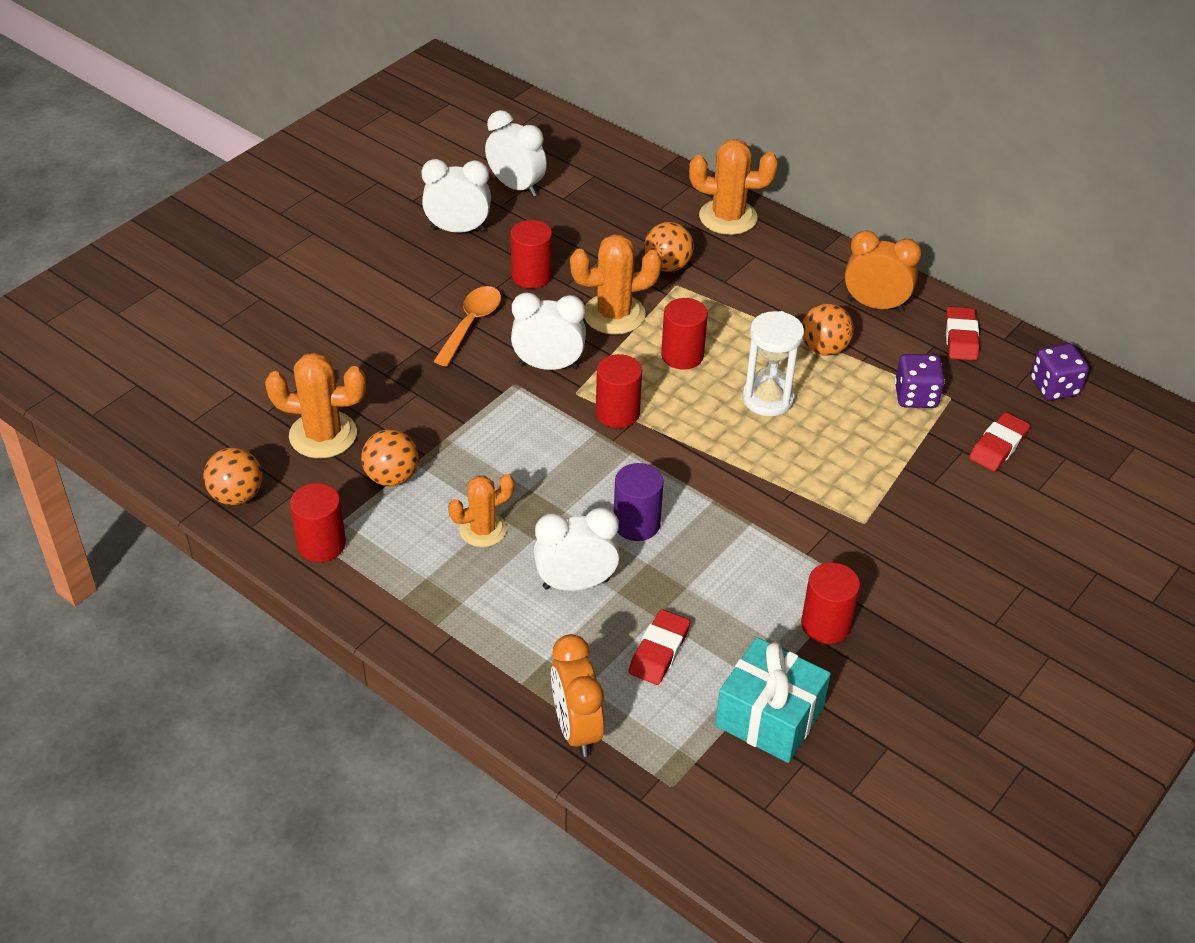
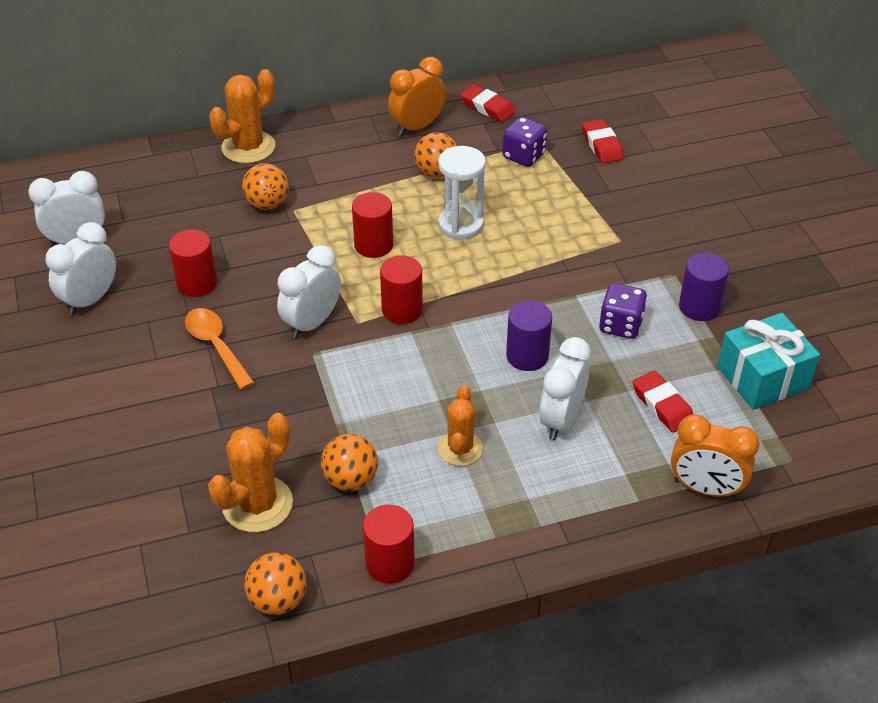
camera: 55 degrees left, 0 degrees up
(614, 314) = (291, 259): orange cactus -> none
(826, 624) = (699, 307): red cylinder -> purple cylinder
(1054, 387) = (571, 94): purple dice -> purple dice (620, 325)

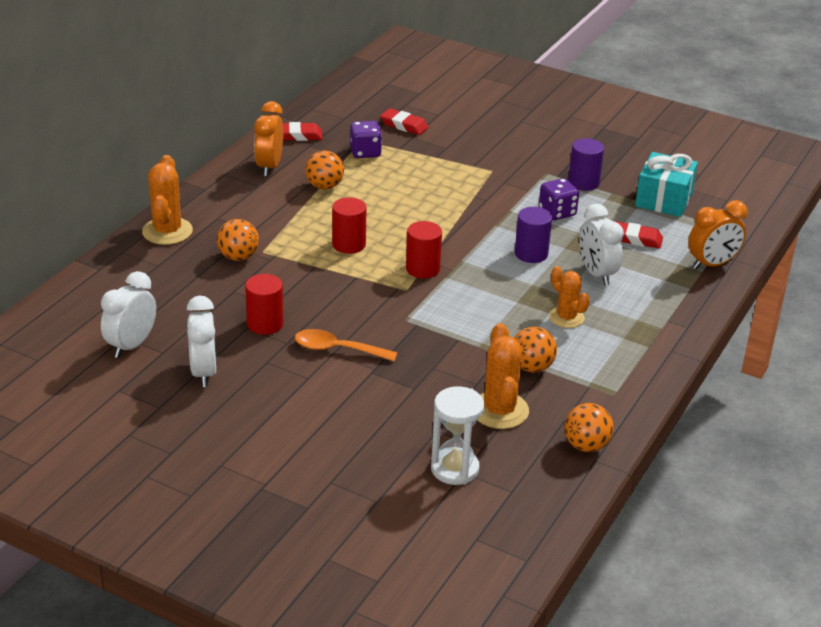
camera: 45 degrees left, 10 degrees down
(312, 323) = (378, 305): white clock -> none
(390, 563) = (616, 391): red cylinder -> none
(460, 225) = (386, 207): white hourglass -> white hourglass (454, 469)

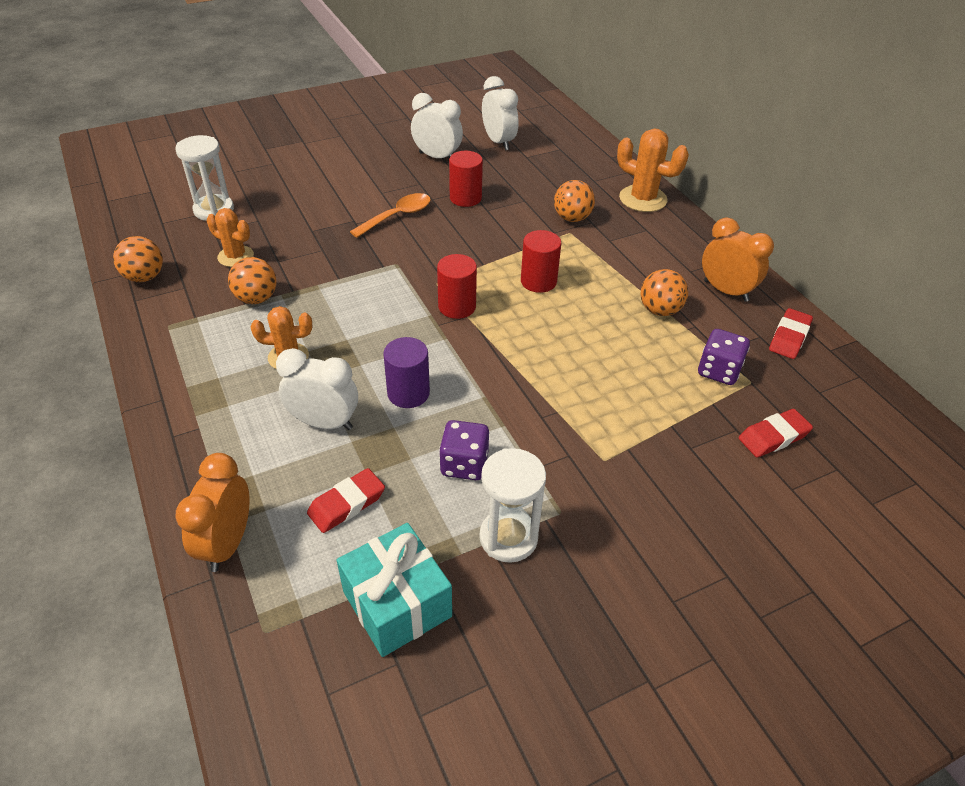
camera: 125 degrees right, 10 degrees up
(499, 410) = (236, 256): orange cactus -> orange cactus, size x0.67
(583, 182) = (508, 537): purple cylinder -> white hourglass

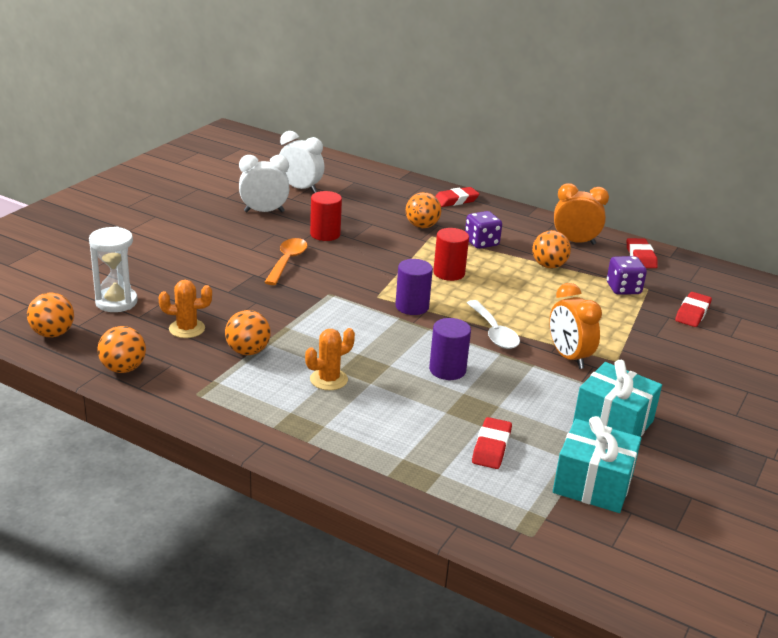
camera: 35 degrees left, 15 degrees down
(135, 224) = (53, 334): none -> orange ball
(227, 543) = (441, 502): orange clock -> orange clock (568, 357)
(324, 423) = (412, 409): white clock -> none
(457, 306) = (412, 306): red cylinder -> purple cylinder
(464, 464) = (537, 395): purple dice -> purple dice (481, 243)
(506, 368) = (494, 332): none -> white spoon
(508, 537) = (613, 422): white hourglass -> turquoise gift
(643, 199) = (455, 200): orange cactus -> red eraser

